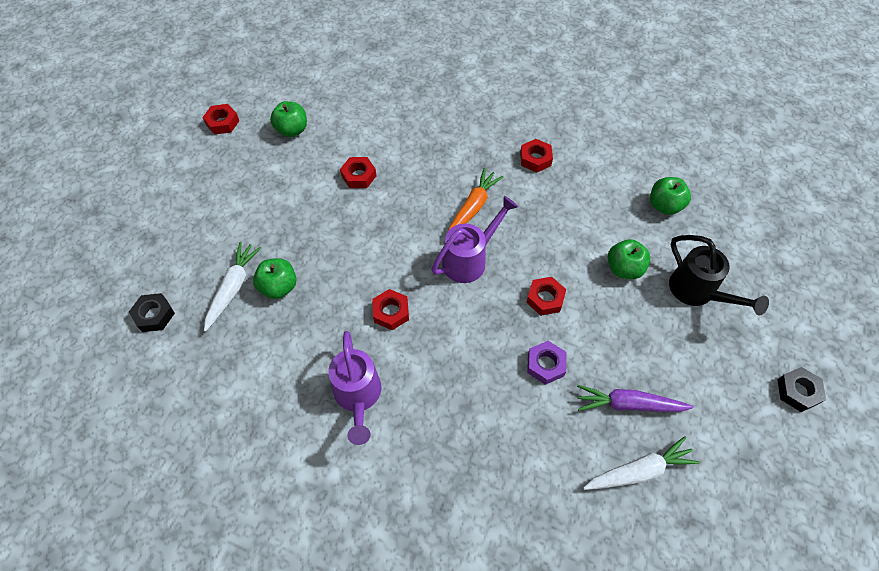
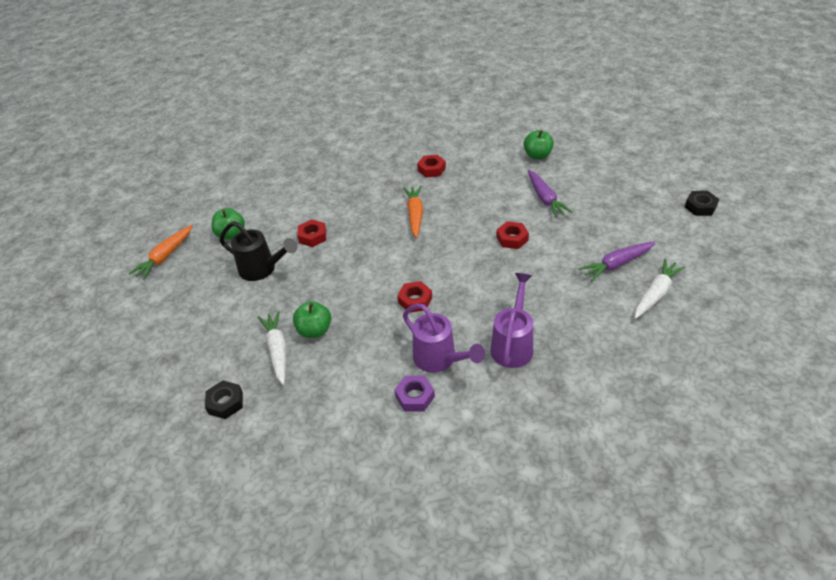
camera: 30 degrees left, 15 degrees down
(222, 122) = (165, 257): red nut -> orange carrot
(469, 260) = (441, 244): purple watering can -> purple watering can (513, 345)
(545, 365) = (547, 272): purple nut -> purple nut (415, 396)
(624, 268) = (545, 198): green apple -> purple carrot
(697, 292) = (599, 188): black watering can -> black watering can (262, 269)

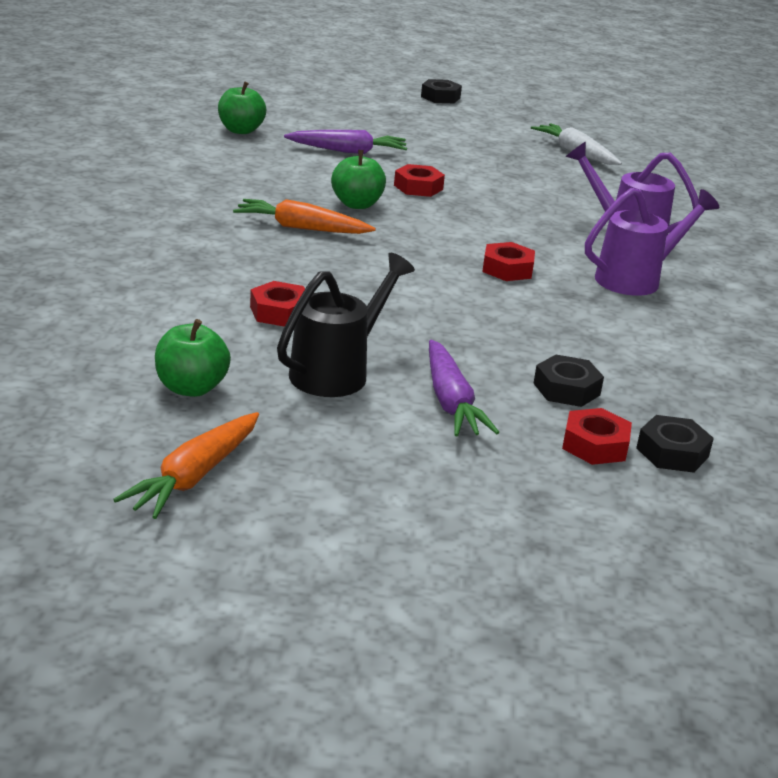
camera: 80 degrees left, 15 degrees down
(165, 257) = (195, 476): orange carrot -> orange carrot turned 75 degrees clockwise
(277, 351) = (566, 389): white carrot -> black nut
(314, 330) = (533, 351): green apple -> green apple (357, 204)
(415, 396) = (699, 307): purple nut -> none
(431, 169) = (189, 192): red nut -> red nut (595, 445)
(617, 264) = (513, 154): purple carrot -> purple carrot (450, 401)

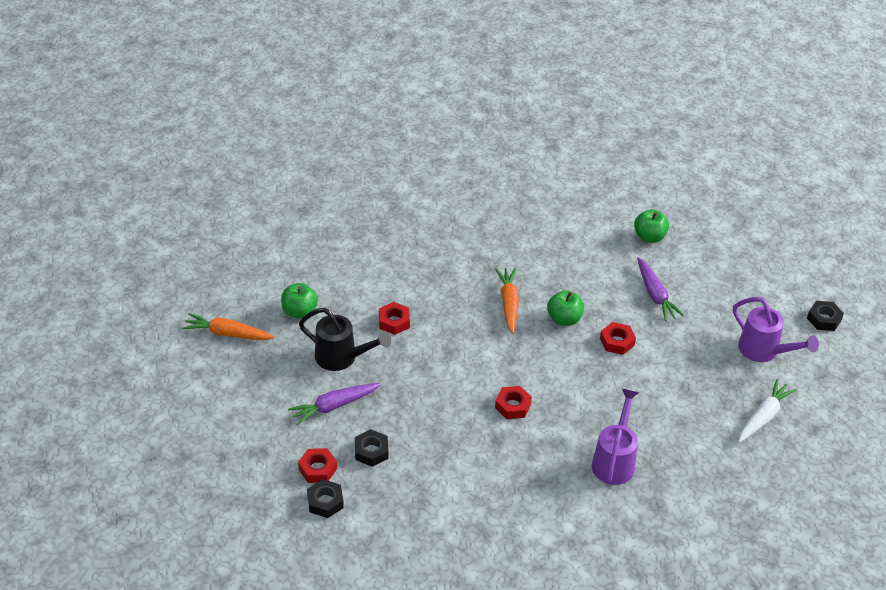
camera: 75 degrees right, 15 degrees up
(635, 279) = (540, 471): purple watering can -> purple watering can (763, 351)

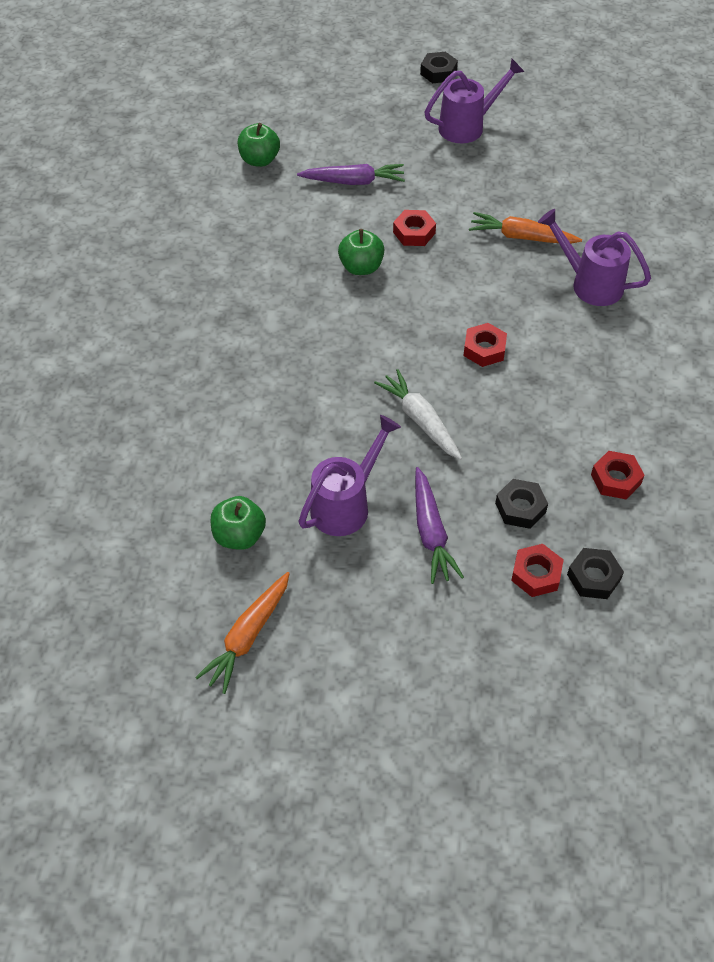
camera: 70 degrees left, 10 degrees up
(341, 358) = (346, 505): black watering can -> purple watering can
(394, 322) = (301, 432): red nut -> red nut (615, 479)
(508, 304) = (316, 310): orange carrot -> orange carrot (521, 237)
(763, 417) = (557, 154): white carrot -> white carrot (420, 420)

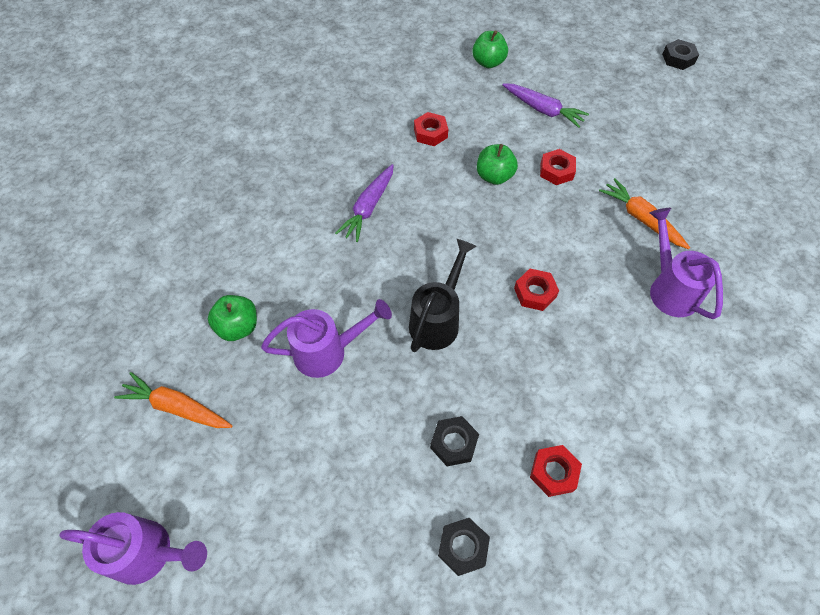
camera: 35 degrees right, 5 degrees up
(248, 636) = (177, 407): orange carrot -> orange carrot turned 45 degrees clockwise
(420, 420) = (437, 320): white carrot -> black watering can
(431, 532) = (369, 416): purple carrot -> purple carrot (369, 207)
(467, 126) = (668, 110): purple watering can -> purple watering can (149, 553)
(536, 574) = (418, 509): red nut -> red nut (430, 133)

